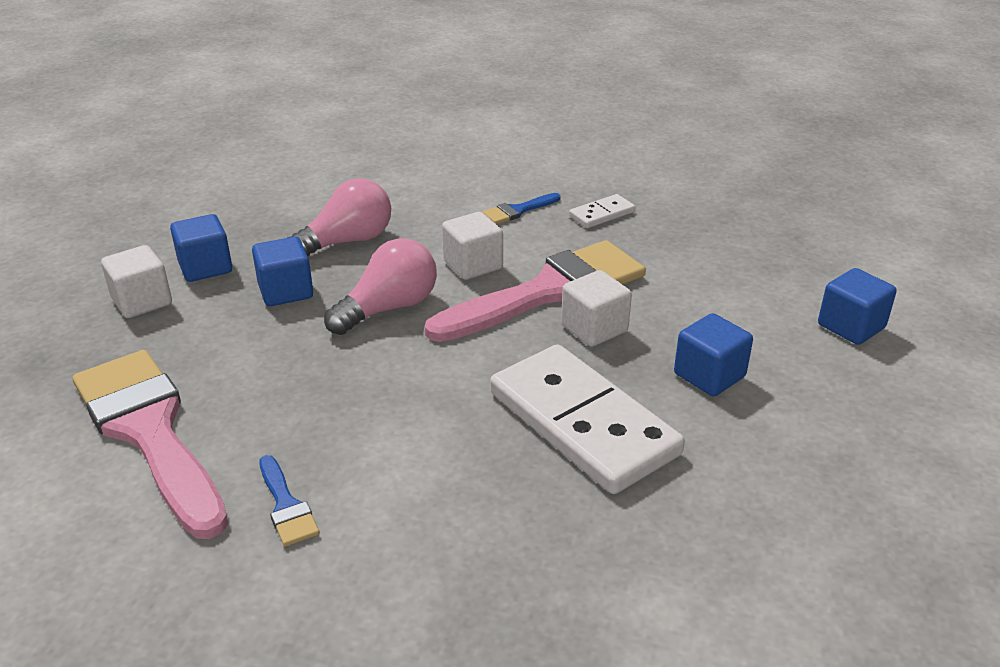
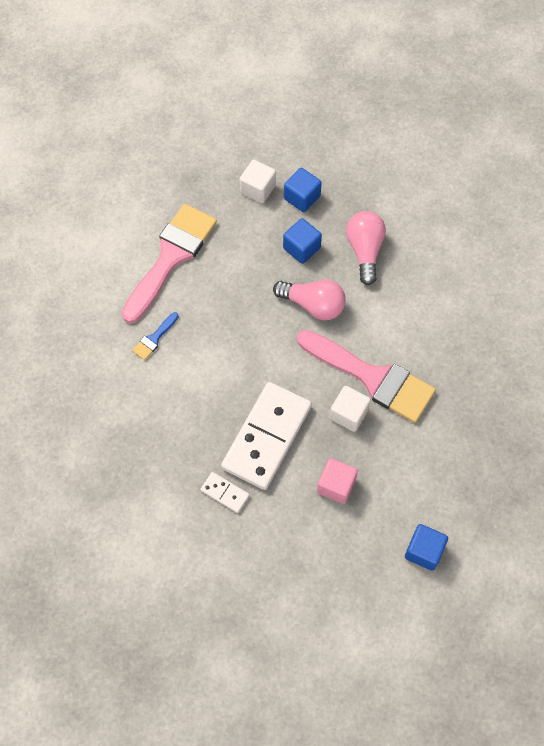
camera: 65 degrees right, 30 degrees up
(347, 241) = (365, 250): pink light bulb -> pink light bulb turned 120 degrees counterclockwise
(473, 265) = (377, 327): white cube -> none
(518, 210) = (452, 324): blue brush -> none
(602, 214) = (476, 374): white domino -> white domino (225, 493)
(709, 375) = (336, 485): blue cube -> pink cube

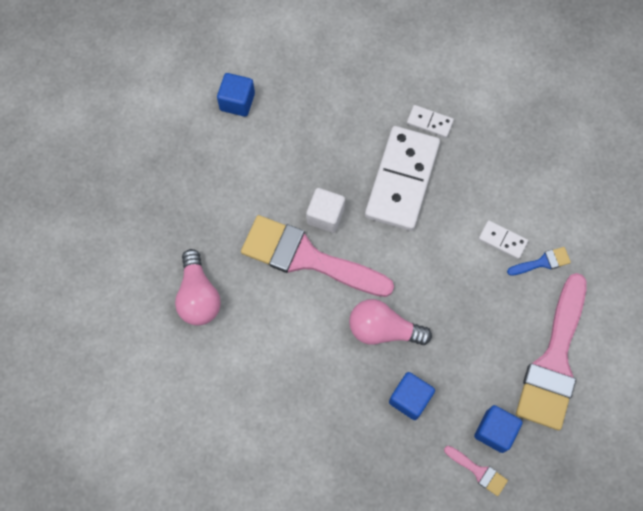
camera: 170 degrees right, 5 degrees up
(154, 338) = (542, 262): blue brush -> blue brush turned 45 degrees clockwise
(185, 363) = (502, 240): none -> white domino
(258, 189) = (478, 471): white cube -> pink brush
(302, 197) = (423, 469): blue cube -> blue cube (495, 431)
(336, 485) = (326, 145): pink cube -> none
(365, 250) = (337, 408): pink light bulb -> pink light bulb (198, 296)

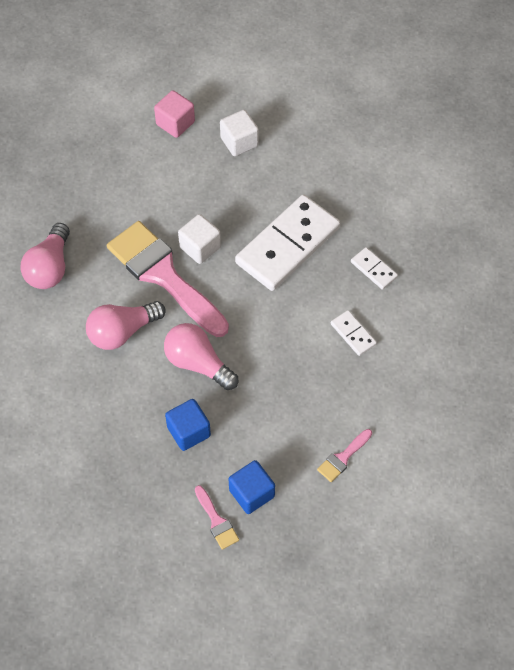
camera: 25 degrees right, 10 degrees down
(237, 102) = (175, 123): blue cube -> pink cube
(299, 330) = (122, 332): none -> pink light bulb
(305, 96) = (239, 142): none -> white cube
(429, 122) = (341, 207): white domino -> white domino (373, 269)
(542, 262) = (380, 368): blue brush -> none
(554, 360) = (343, 457): pink brush -> pink brush, size x0.41

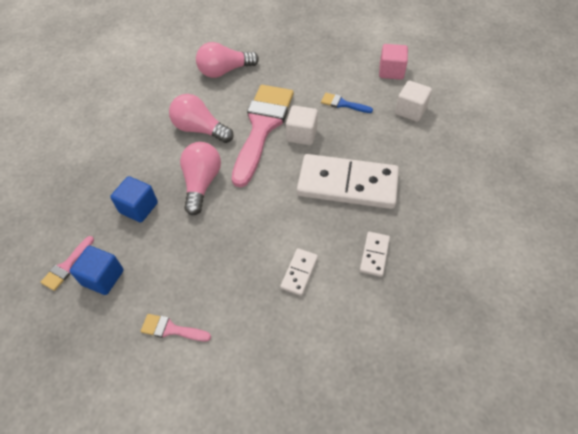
camera: 60 degrees right, 5 degrees down
(186, 190) = (343, 104): none -> blue brush

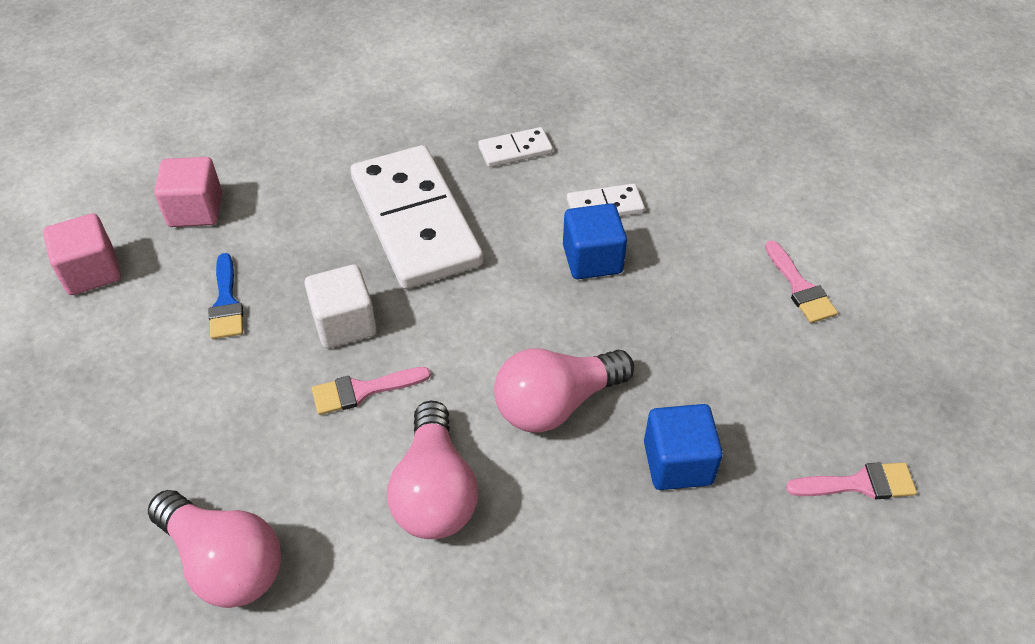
camera: 125 degrees left, 5 degrees down
(103, 277) = (823, 418): blue cube -> blue cube (592, 259)
(262, 127) = (363, 390): pink brush -> pink brush, size x0.41
(410, 110) = (195, 210): white cube -> pink cube

